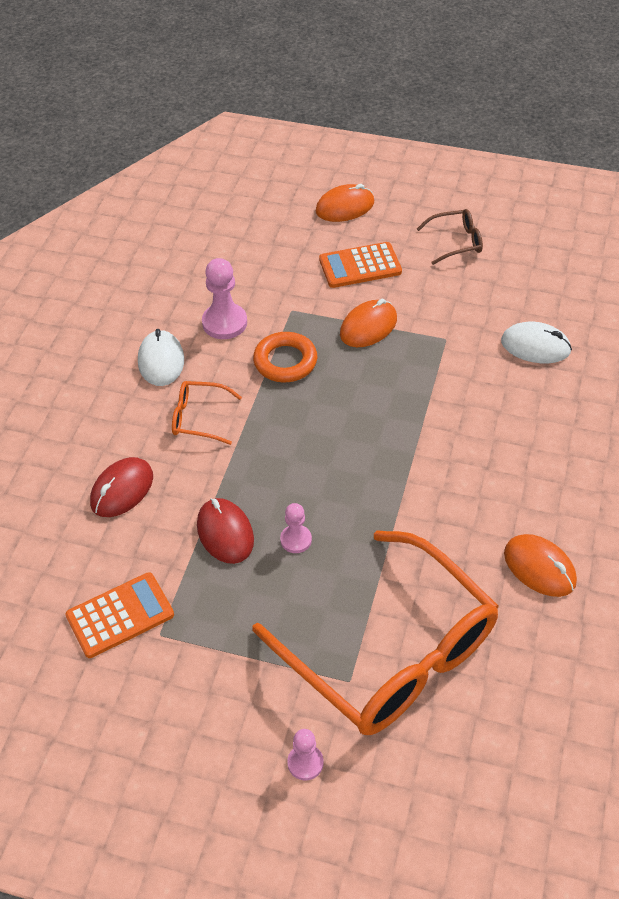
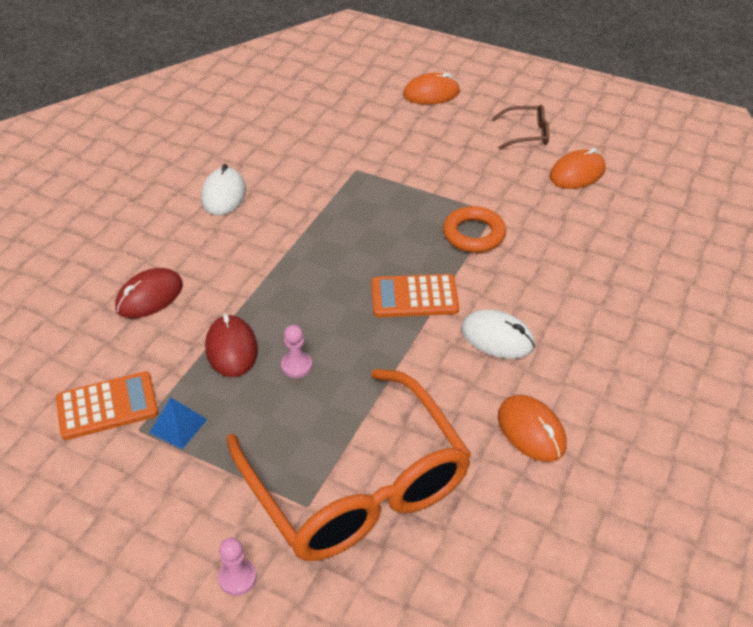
camera: 10 degrees right, 5 degrees down
(198, 418) = (241, 246): orange glasses -> none
(198, 623) = (178, 426): none -> blue pyramid
(224, 323) = (292, 171): pink pawn -> none
(285, 361) = (336, 211): orange ring -> orange ring (473, 234)
(360, 266) = (431, 142): orange calculator -> orange calculator (414, 297)
(368, 327) = (423, 192): orange mouse -> orange mouse (577, 173)
(535, 346) = (579, 230): white mouse -> white mouse (497, 337)

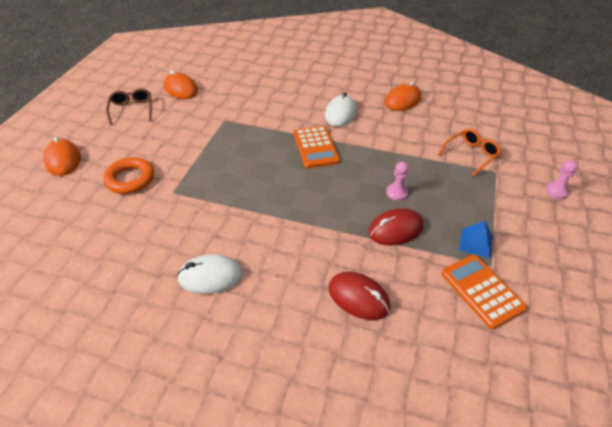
camera: 100 degrees left, 0 degrees up
(357, 485) = (471, 155): orange glasses -> orange glasses, size x0.41
(473, 234) = (248, 127): orange ring -> orange ring (130, 179)

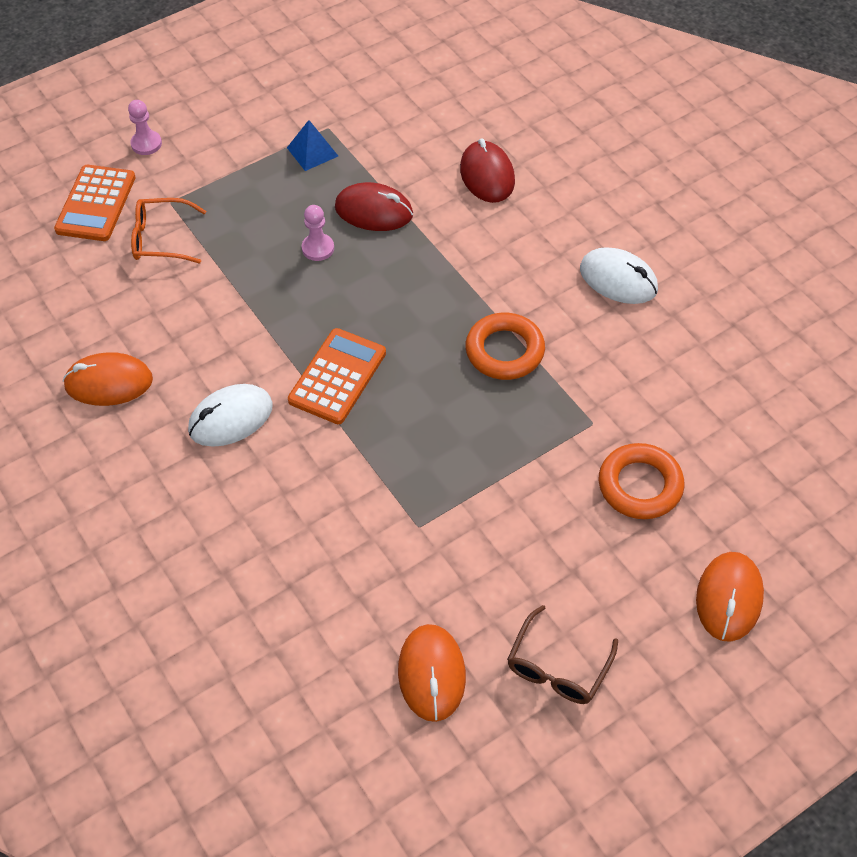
camera: 140 degrees left, 10 degrees up
(246, 199) = (504, 351): none -> orange ring
(482, 291) = (368, 116): orange calculator -> orange calculator (96, 204)

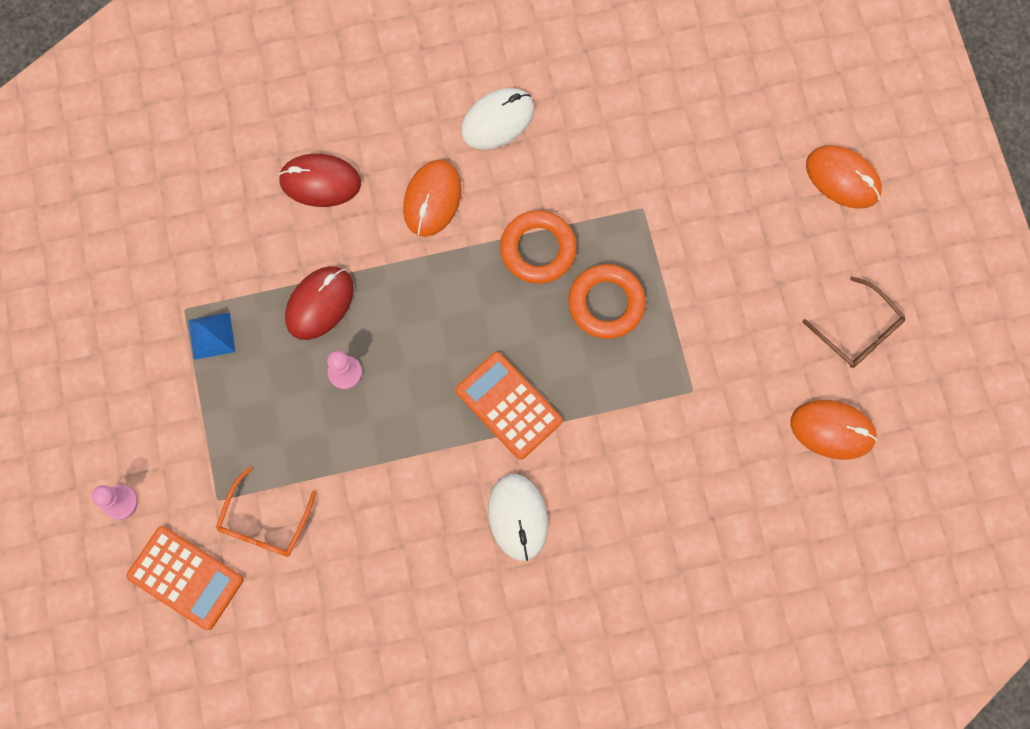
camera: 70 degrees left, 20 degrees up
(109, 382) = (430, 621): orange mouse -> orange mouse (432, 199)
(640, 485) = (718, 198): orange ring -> orange ring (606, 303)

